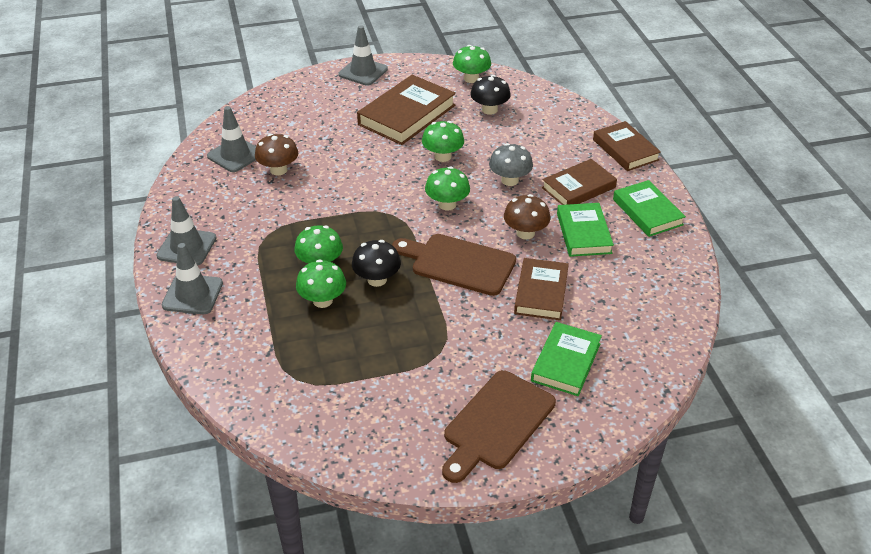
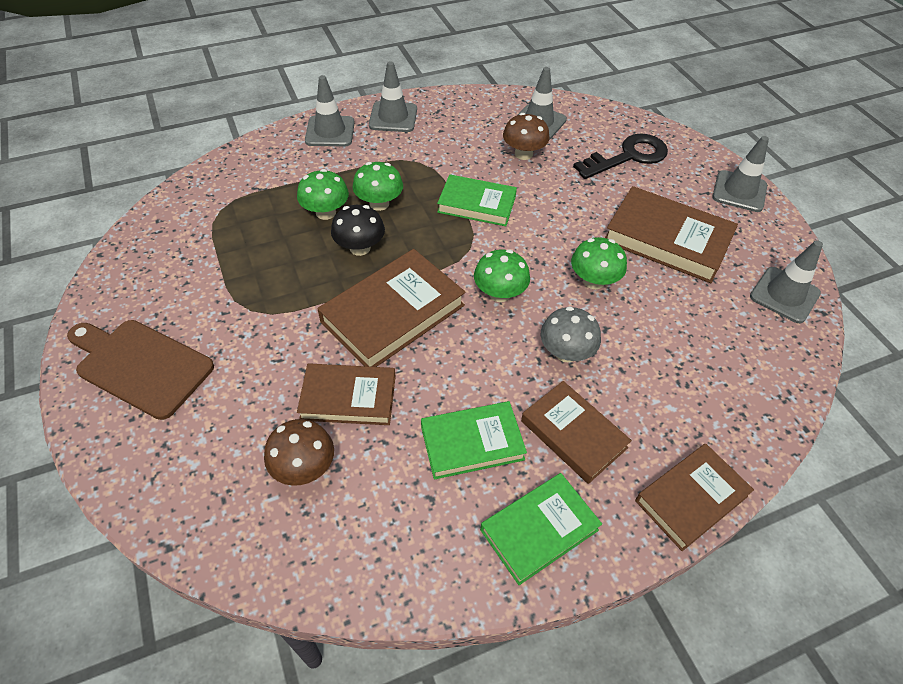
camera: 80 degrees right, 10 degrees up
(303, 115) = (628, 157): none -> black key
(459, 264) = (393, 313): brown cutting board -> brown book
(471, 78) = (784, 295): green mushroom -> grey traffic cone
(489, 110) = (718, 320): black mushroom -> none
(525, 233) = (460, 375): brown mushroom -> brown mushroom (304, 467)
(565, 362) = (227, 428): green book -> green book (476, 204)

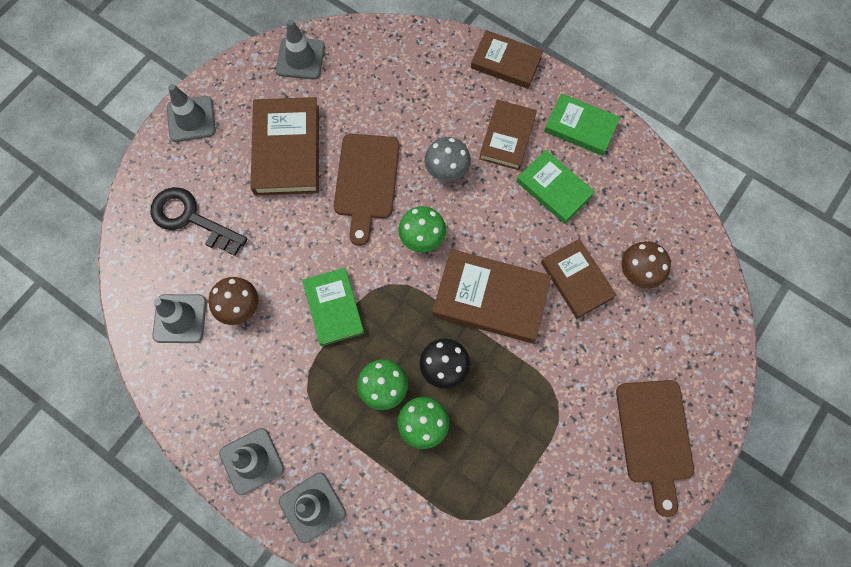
camera: 120 degrees left, 20 degrees up
(593, 281) = (366, 181): green mushroom -> brown cutting board

